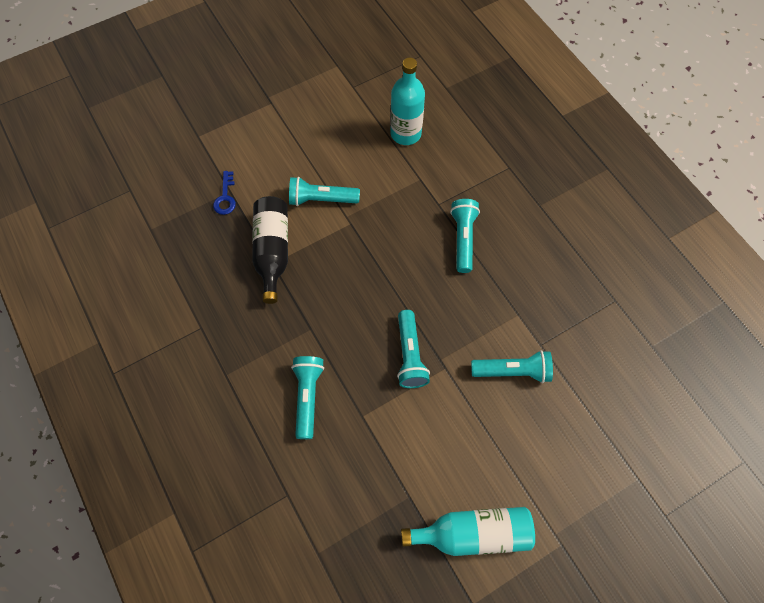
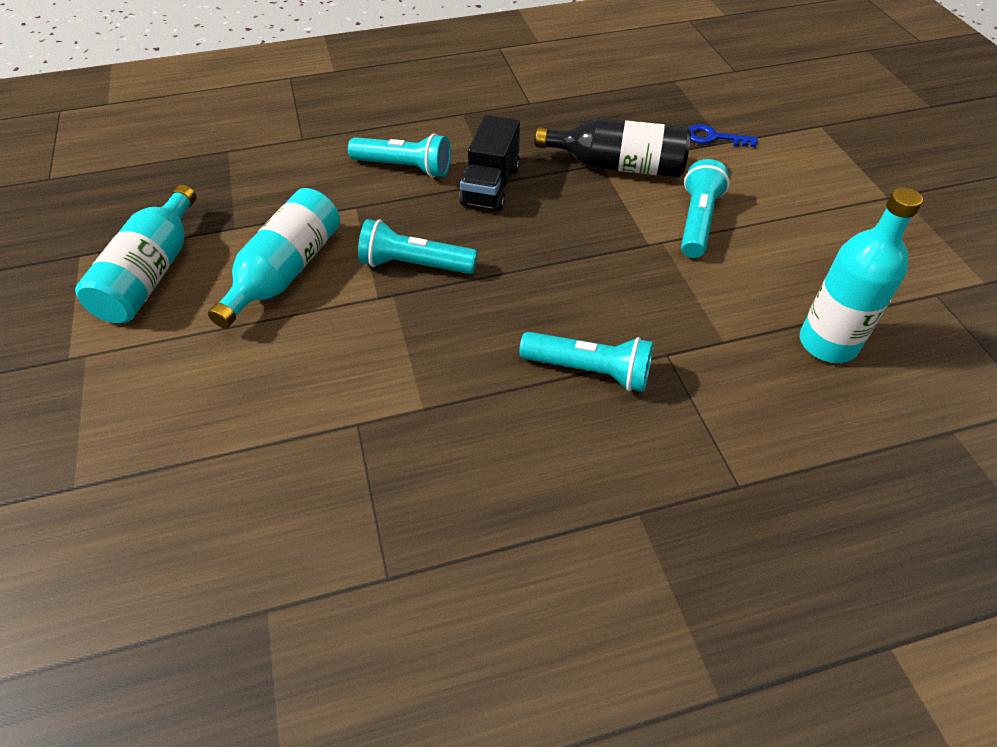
camera: 105 degrees right, 15 degrees down
(315, 330) = (490, 186): none -> black truck
(442, 437) = (285, 272): none -> turquoise bottle
(512, 371) = (333, 373): turquoise flashlight -> none

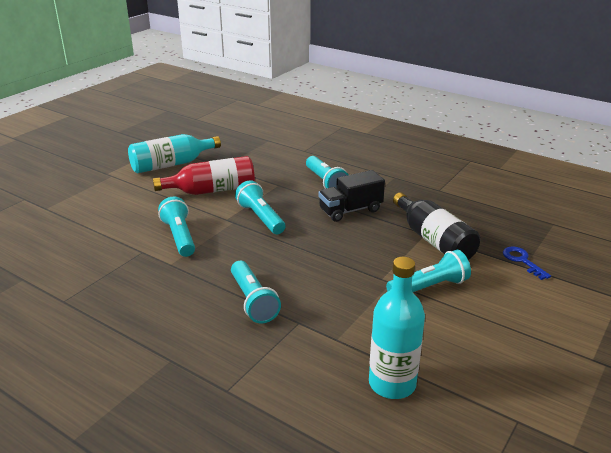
camera: 50 degrees right, 20 degrees down
(285, 272) = (211, 190): turquoise bottle -> red bottle
(365, 365) = (179, 237): none -> turquoise flashlight

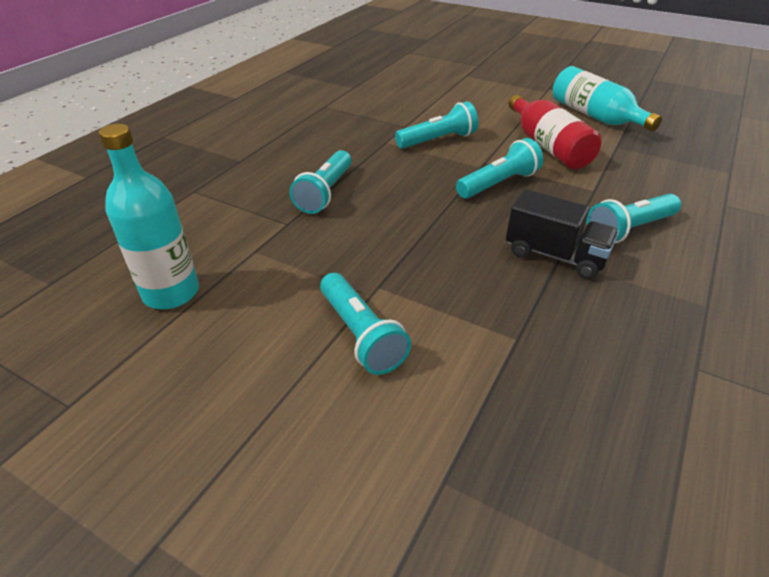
camera: 85 degrees right, 10 degrees up
(253, 301) = (325, 193): turquoise flashlight -> turquoise flashlight turned 45 degrees counterclockwise
(350, 210) = (555, 255): black truck -> black truck turned 150 degrees clockwise
(433, 240) = (499, 348): black bottle -> none
(522, 261) = (463, 481): blue key -> none

